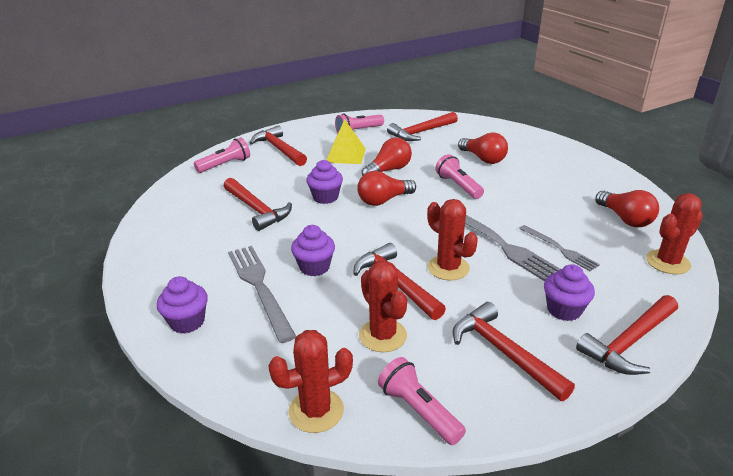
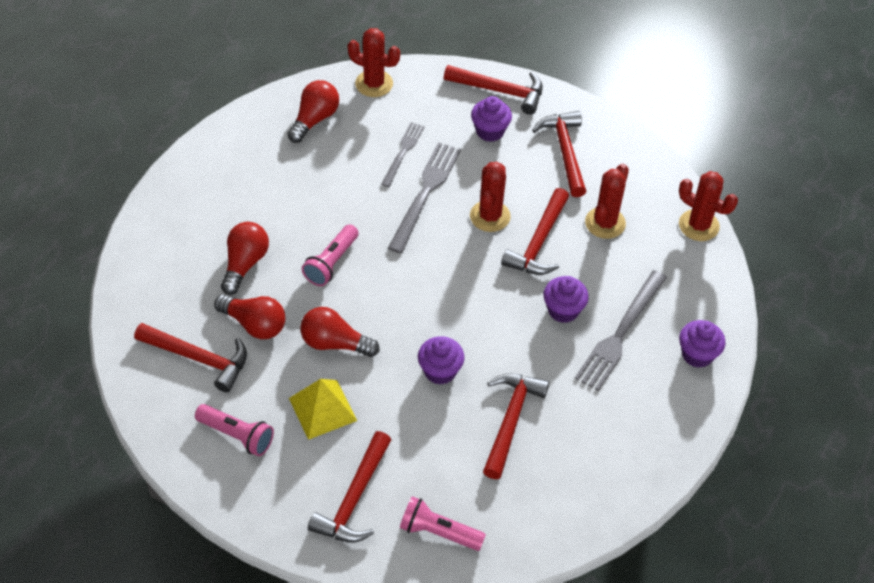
camera: 125 degrees left, 20 degrees up
(383, 200) = (409, 315): red light bulb -> red light bulb (254, 324)
(418, 410) = (653, 176): pink flashlight -> none
(503, 352) = (565, 151): red hammer -> red hammer turned 150 degrees clockwise

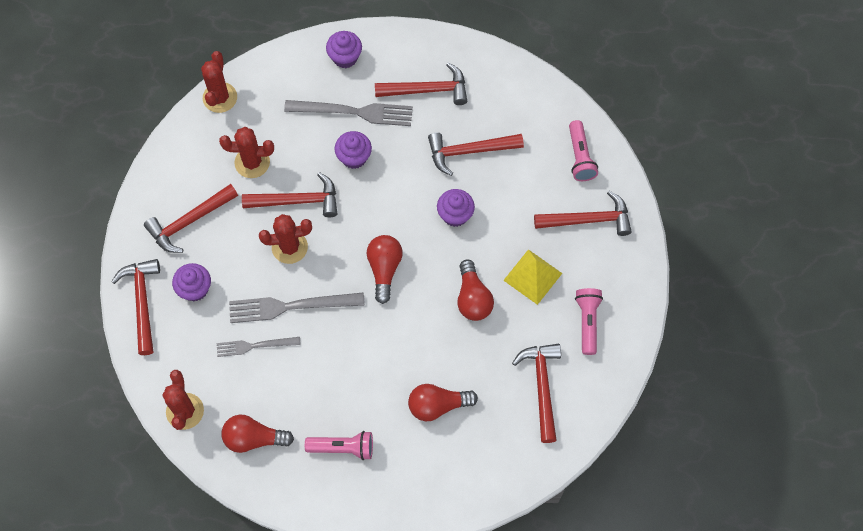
camera: 115 degrees left, 15 degrees up
(254, 324) = (489, 365): red light bulb -> red light bulb (384, 269)
(331, 263) = (400, 341): pink flashlight -> pink flashlight (343, 448)
(613, 416) = (427, 90): none -> red hammer

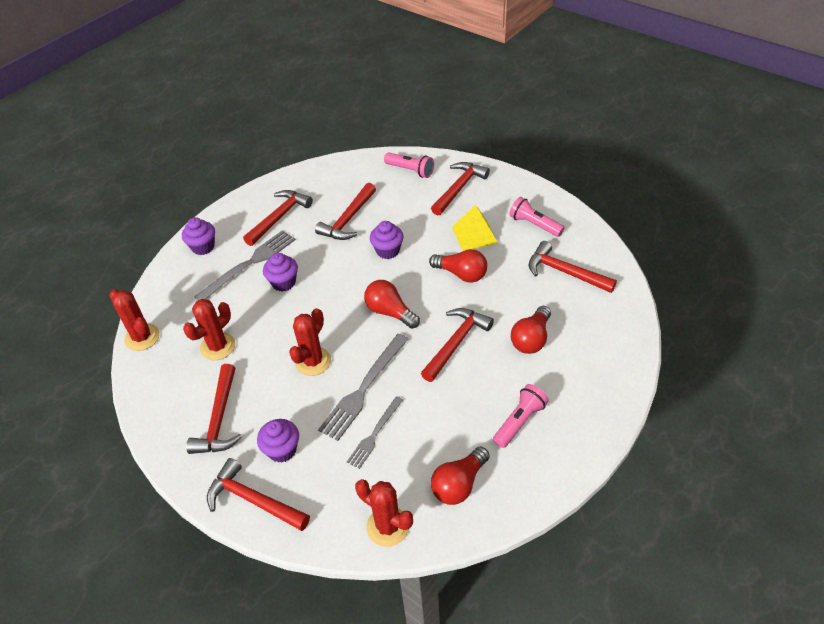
camera: 50 degrees left, 20 degrees down
(297, 201) = (280, 335): red hammer -> red hammer (456, 343)

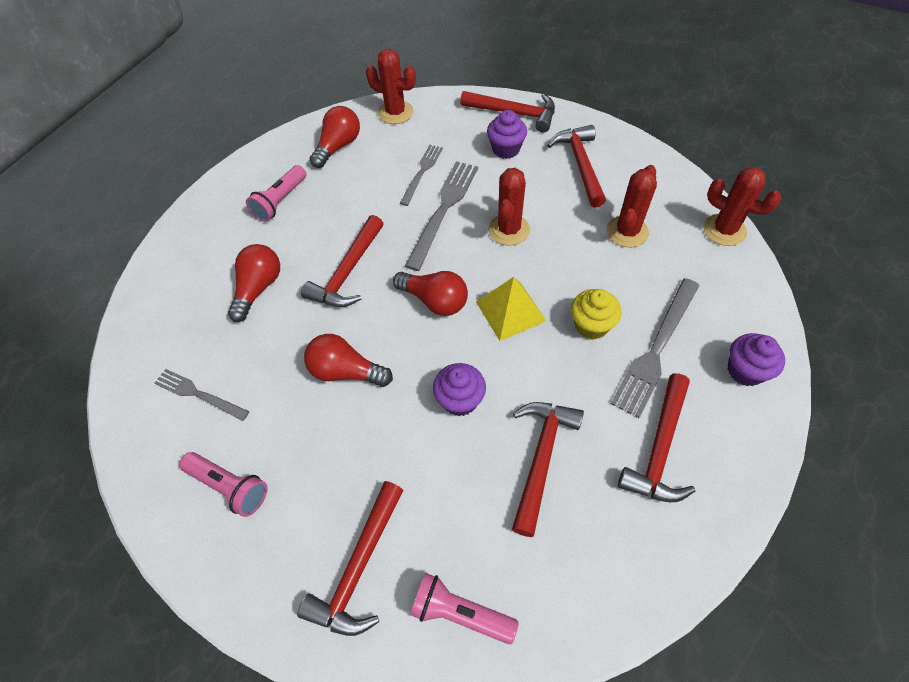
camera: 170 degrees right, 10 degrees up
(283, 282) = (591, 325): purple cupcake -> yellow cupcake
(474, 235) = (328, 451): yellow pyramid -> yellow pyramid (510, 311)
(564, 272) = (199, 394): red hammer -> grey fork

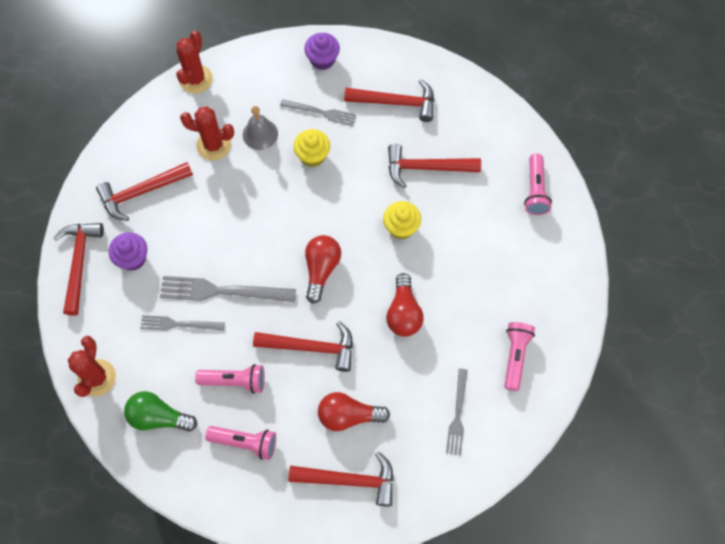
camera: 110 degrees left, 10 degrees up
(338, 146) = (158, 417): red light bulb -> green light bulb
(344, 204) = (235, 381): none -> pink flashlight
(358, 568) = (533, 254): red hammer -> red hammer (350, 480)
(460, 400) = (401, 227): purple cupcake -> yellow cupcake
(509, 230) = (233, 232): red cactus -> none
(510, 311) = (315, 212): yellow pyramid -> none
(634, 278) = (260, 134): none -> grey bell
(656, 349) = (321, 112): grey fork -> grey fork, size x0.61

